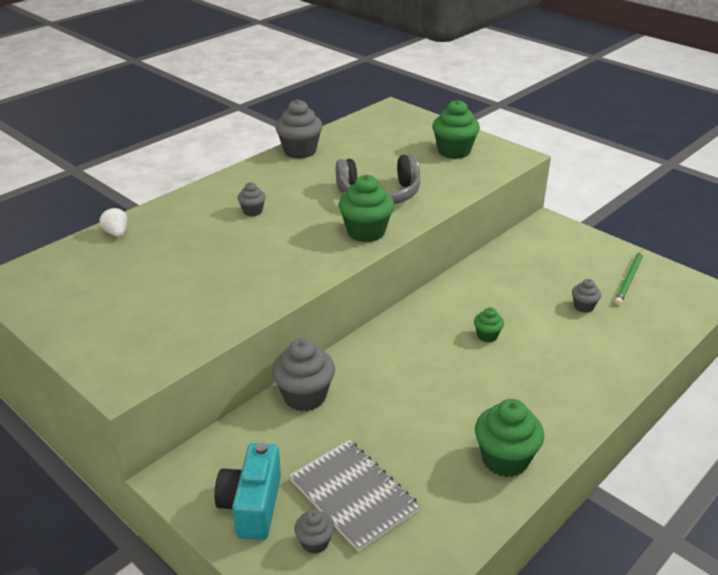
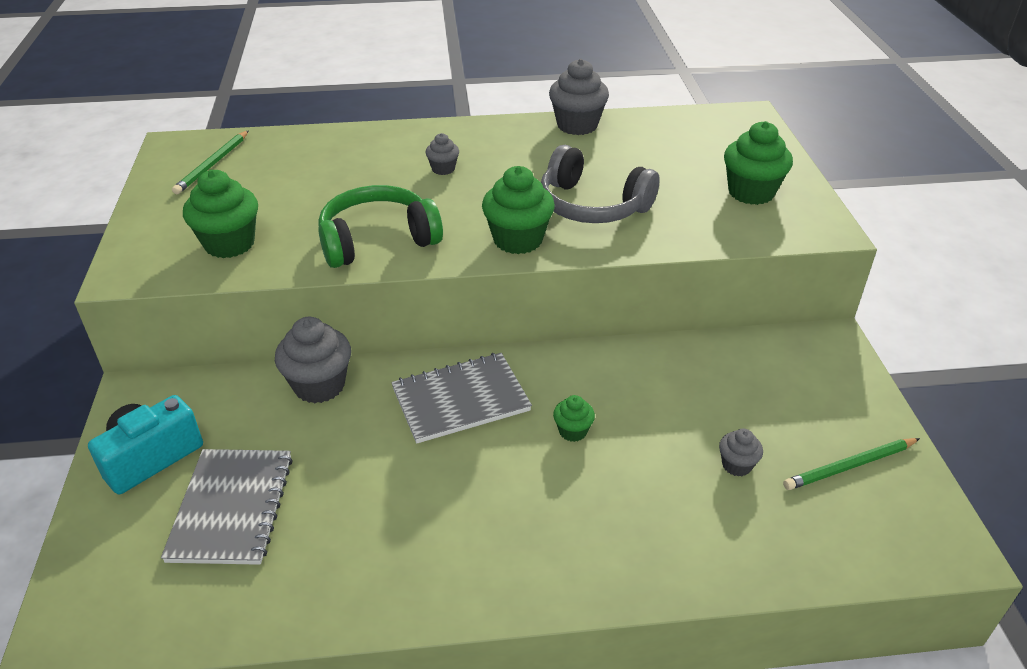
camera: 40 degrees right, 5 degrees up
(65, 280) = (213, 164): none -> green pencil
(116, 233) = (306, 139): white strawberry -> none
(278, 272) = (377, 241): none -> green headphones
(315, 542) = (148, 527): grey cupcake -> none
(404, 354) = (460, 399): none -> grey notebook
(505, 459) = (407, 575): green cupcake -> green cupcake (229, 244)

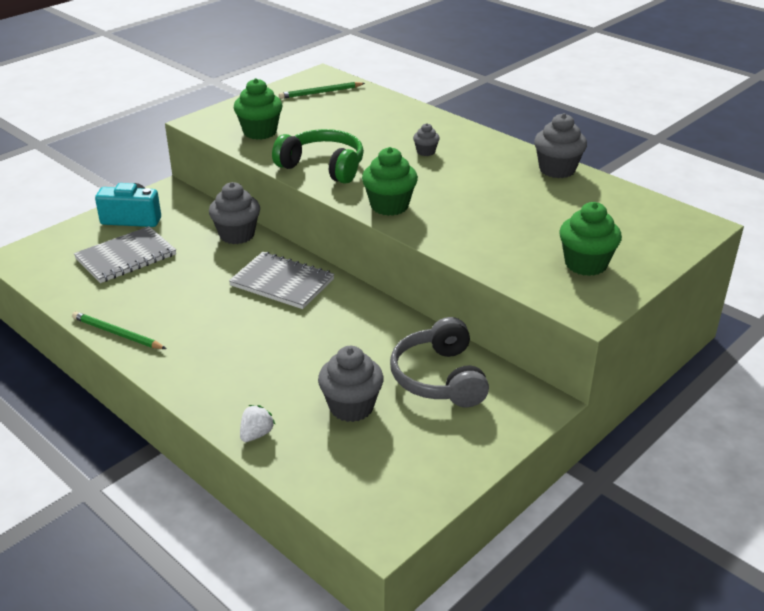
camera: 50 degrees right, 5 degrees down
(572, 431) = (304, 332): green cupcake -> none
(592, 205) = (467, 214): grey headphones -> grey headphones (439, 378)
(723, 567) = (256, 434): none -> white strawberry
(736, 465) = (351, 407): grey cupcake -> grey cupcake, size x1.89
(850, 466) = (410, 457): green pencil -> green pencil (117, 334)

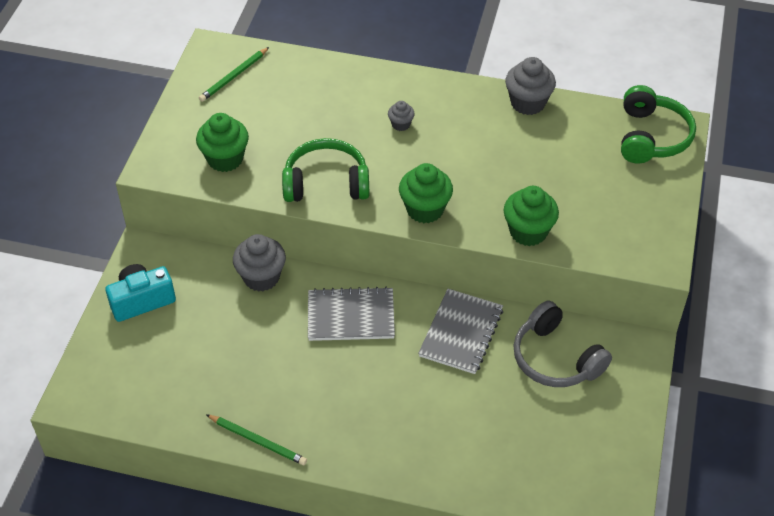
camera: 30 degrees left, 15 degrees up
(117, 334) = (258, 441): green pencil -> green pencil turned 150 degrees counterclockwise
(126, 257) = (181, 351): grey notebook -> grey notebook (461, 333)
(256, 434) = (463, 482): white strawberry -> none
(351, 407) = (512, 420): grey cupcake -> none
(585, 264) = (626, 211): green cupcake -> green cupcake (528, 232)
(662, 223) = (651, 137): none -> green headphones

